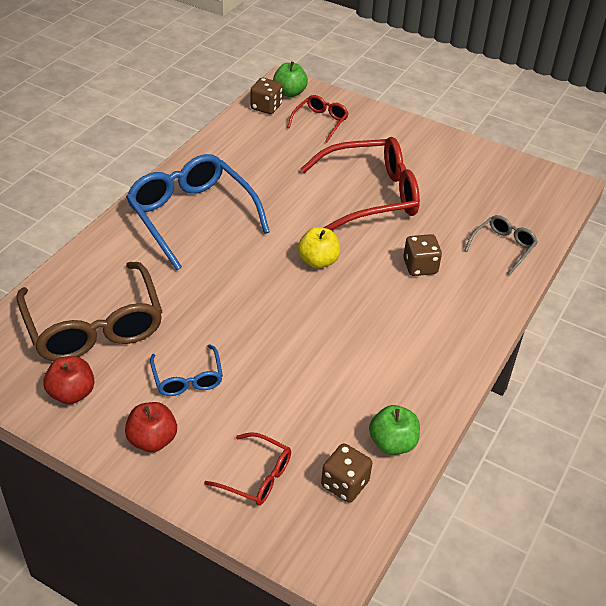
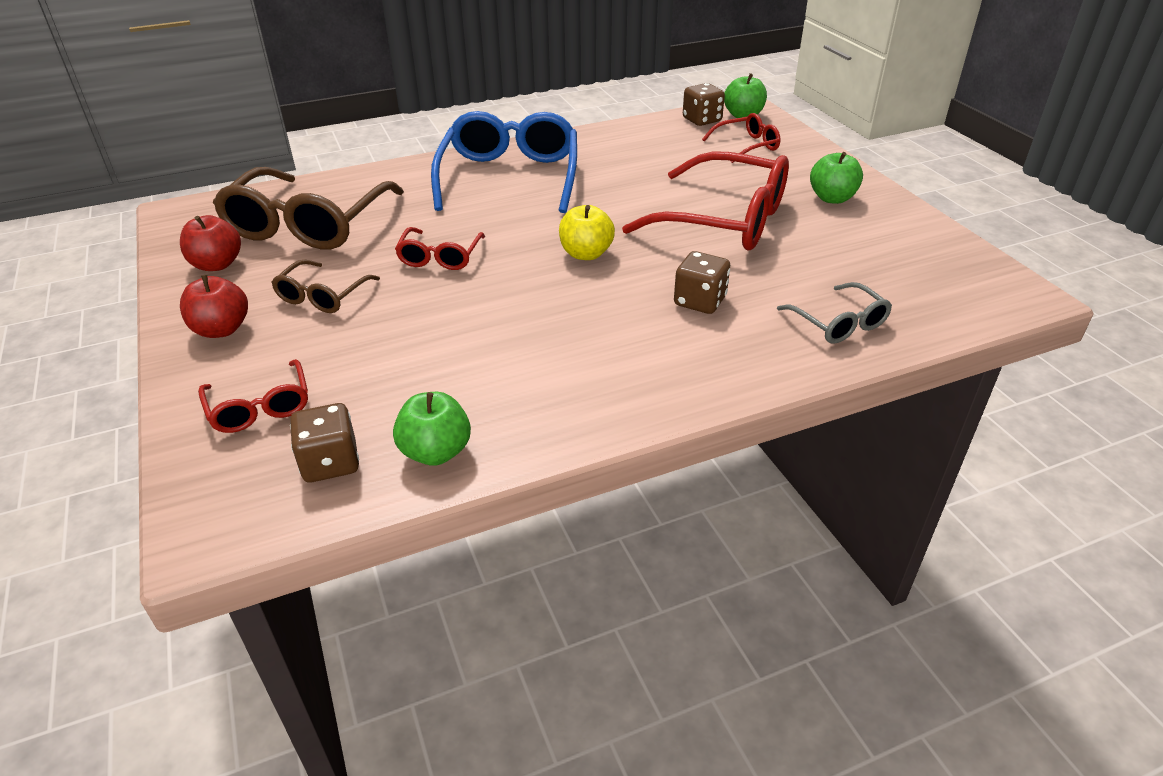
camera: 40 degrees right, 5 degrees down
(187, 378) = (322, 296): blue glasses -> brown glasses
(228, 308) = (440, 257): none -> red glasses
(414, 150) = (832, 198): none -> green apple
(503, 247) = (839, 323): grey glasses -> grey glasses turned 75 degrees clockwise

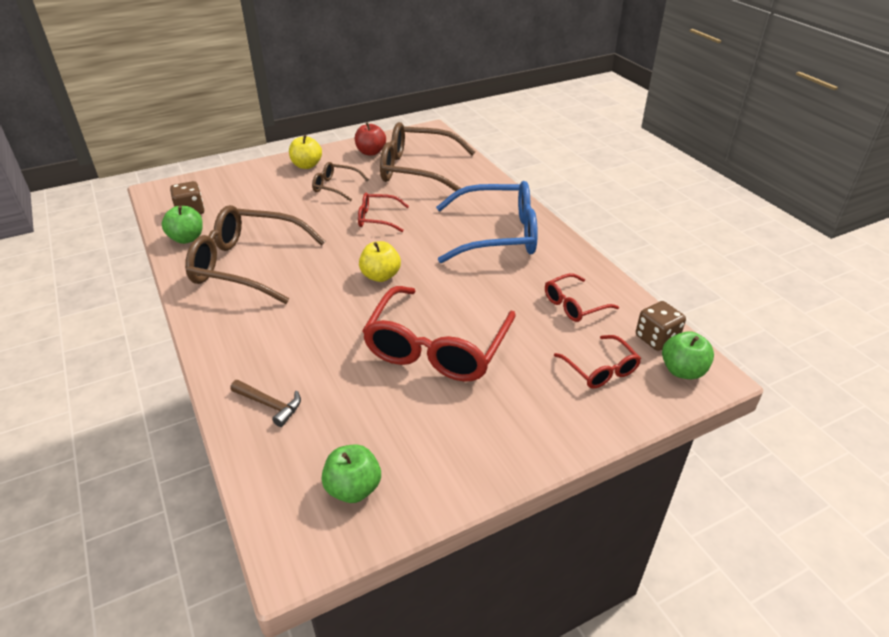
camera: 85 degrees right, 0 degrees up
(221, 329) = (307, 165): red apple -> yellow apple
(260, 407) = (238, 187): red glasses -> red glasses (574, 305)
(539, 369) = (247, 265): none -> brown glasses
(700, 301) = (311, 330): brown dice -> none
(832, 198) = (490, 425): green apple -> green apple (353, 488)
(839, 323) = (270, 405): grey glasses -> brown hammer

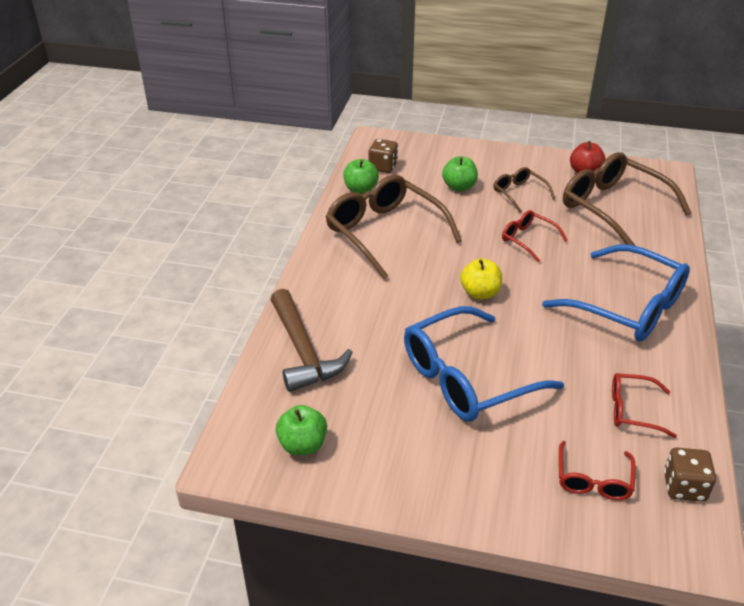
camera: 40 degrees right, 0 degrees up
(270, 405) = (303, 351): brown hammer -> brown hammer, size x1.96
(307, 165) = (513, 162): yellow apple -> none
(437, 347) = (466, 378): red glasses -> blue glasses
(682, 371) = (677, 530): green apple -> green apple (459, 187)

